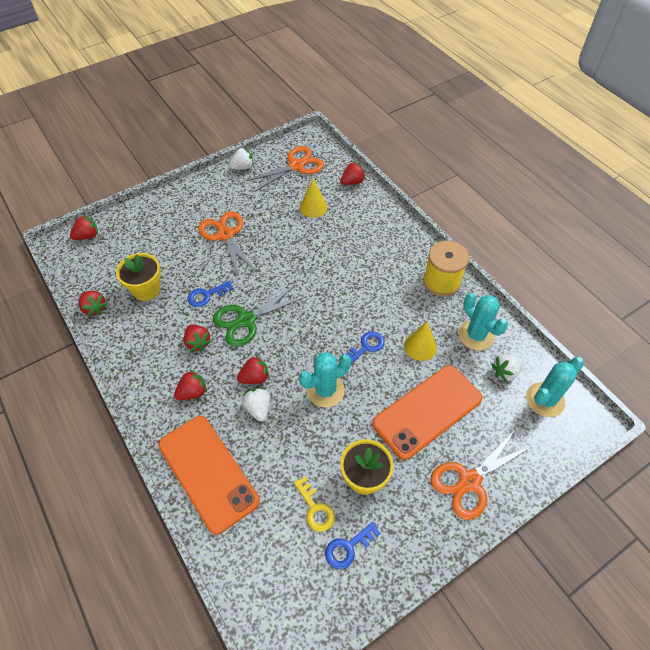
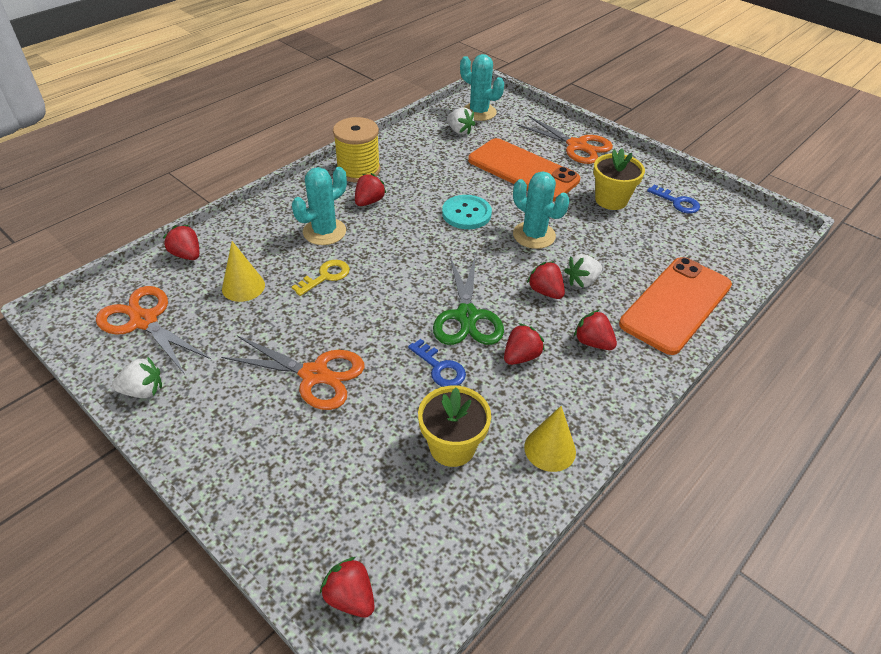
camera: 105 degrees left, 10 degrees down
(94, 308) = (513, 509): red strawberry -> red strawberry (369, 201)
(225, 235) = (314, 375): orange scissors -> orange scissors turned 120 degrees counterclockwise
(242, 167) = (143, 391): white strawberry -> white strawberry turned 120 degrees clockwise
(246, 320) = (467, 316): green scissors -> green scissors turned 45 degrees clockwise
(315, 508) = (658, 225): yellow key -> yellow key (325, 276)
(366, 347) = (466, 213): blue key -> turquoise button
(420, 346) = (451, 179): yellow cone -> yellow cone (550, 449)
(476, 335) = (423, 147): turquoise cactus -> turquoise cactus (324, 232)

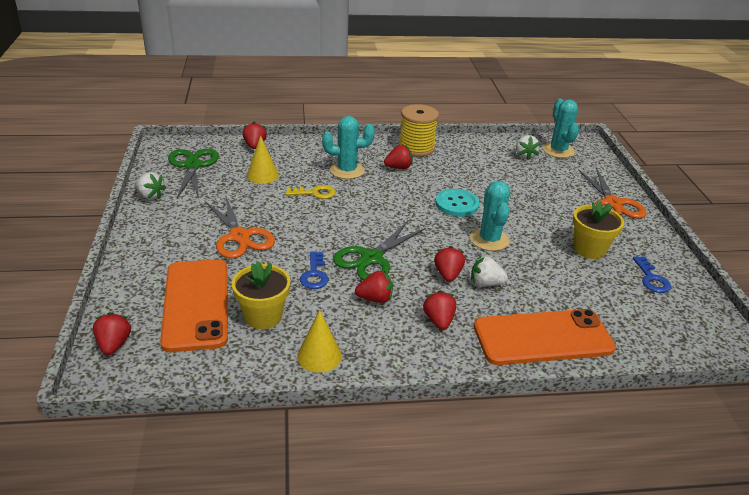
camera: 40 degrees right, 10 degrees down
(144, 321) = (192, 166): orange scissors -> green scissors
(523, 170) = (540, 199): orange phone -> orange phone (196, 304)

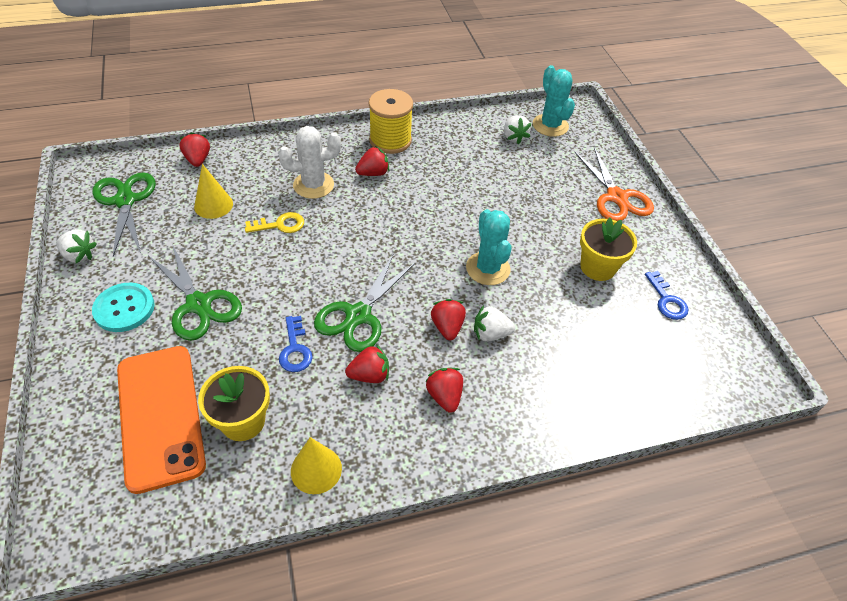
camera: 10 degrees left, 15 degrees up
(114, 344) = (68, 493): red strawberry -> none
(240, 237) = (199, 304): orange scissors -> green scissors
(347, 170) = (313, 185): turquoise cactus -> white cactus
(457, 204) = (446, 220): turquoise button -> turquoise button (124, 308)
(543, 338) = (560, 402): orange phone -> none

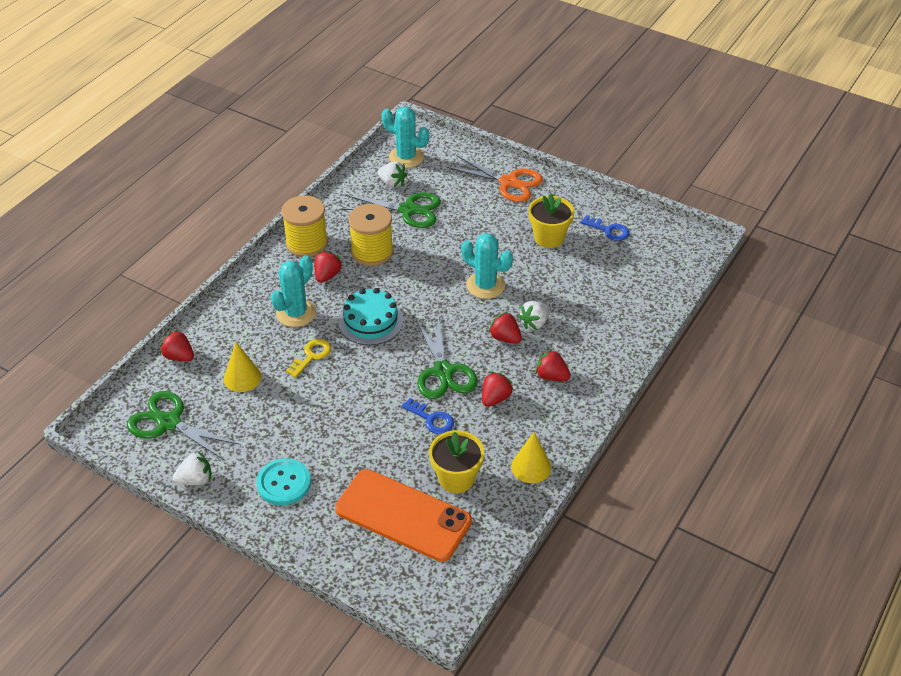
camera: 40 degrees left, 5 degrees down
(199, 304) = (331, 442): green scissors -> green scissors (408, 210)
(313, 185) = (296, 313): white cactus -> turquoise cactus
(357, 230) = (370, 321): none -> turquoise cake
(430, 178) = (372, 252): none -> yellow spool

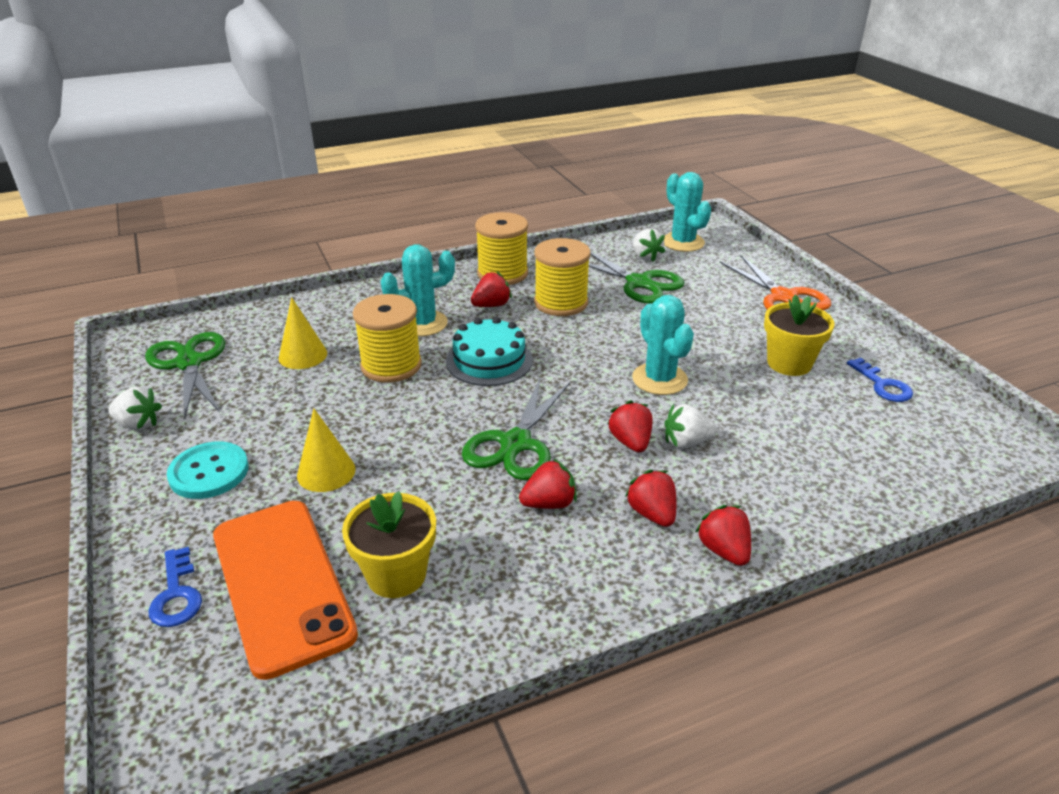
camera: 35 degrees right, 10 degrees down
(179, 356) = (273, 315): red strawberry -> red strawberry (723, 550)
(311, 356) = (391, 365): yellow key -> yellow spool
(431, 419) = (445, 488): blue key -> blue key (176, 594)
(531, 467) = (510, 616): yellow cone -> yellow cone (326, 472)

